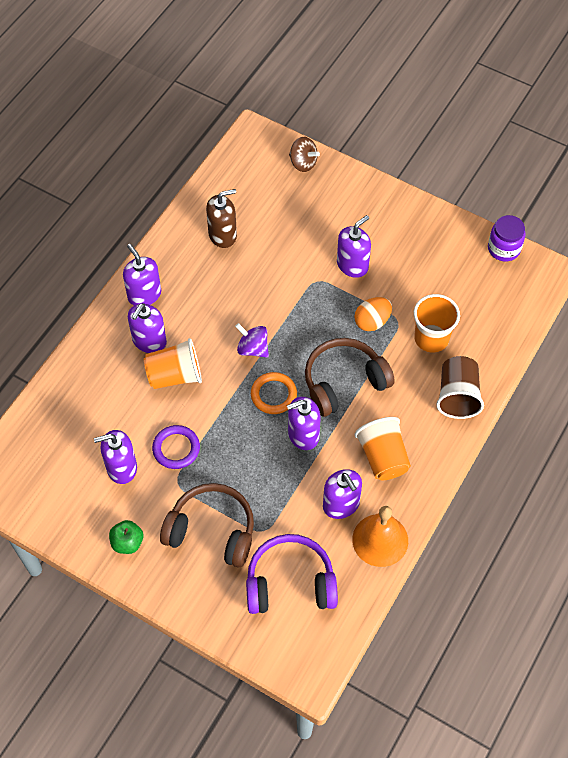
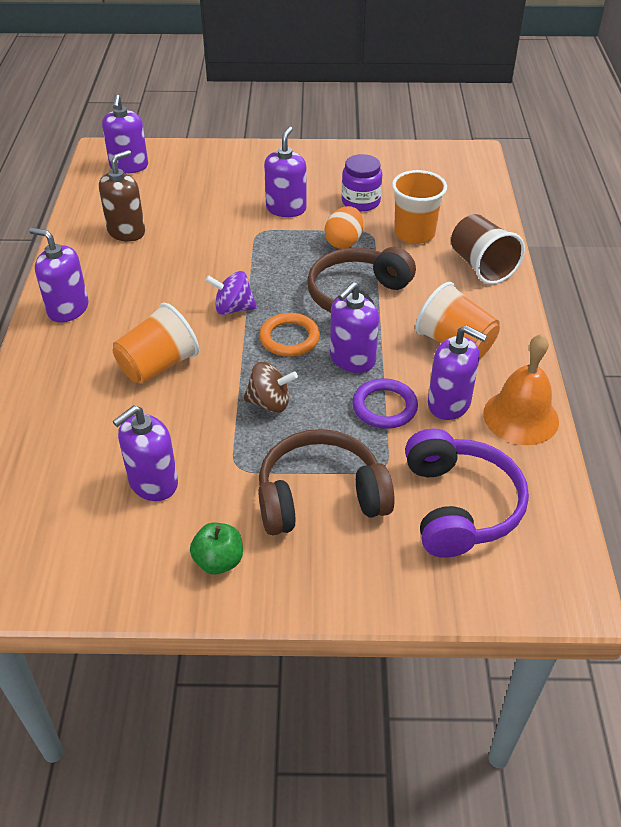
camera: 30 degrees left, 15 degrees down
(149, 341) = (103, 347): purple soap dispenser -> purple soap dispenser (129, 166)
(176, 448) = (211, 433): purple ring -> purple ring (384, 407)
(290, 582) = (459, 506): purple headphones -> purple headphones turned 120 degrees clockwise
(303, 163) = (172, 155): brown spinning top -> brown spinning top (269, 403)
(504, 248) = (420, 151): purple jar -> purple jar (361, 202)

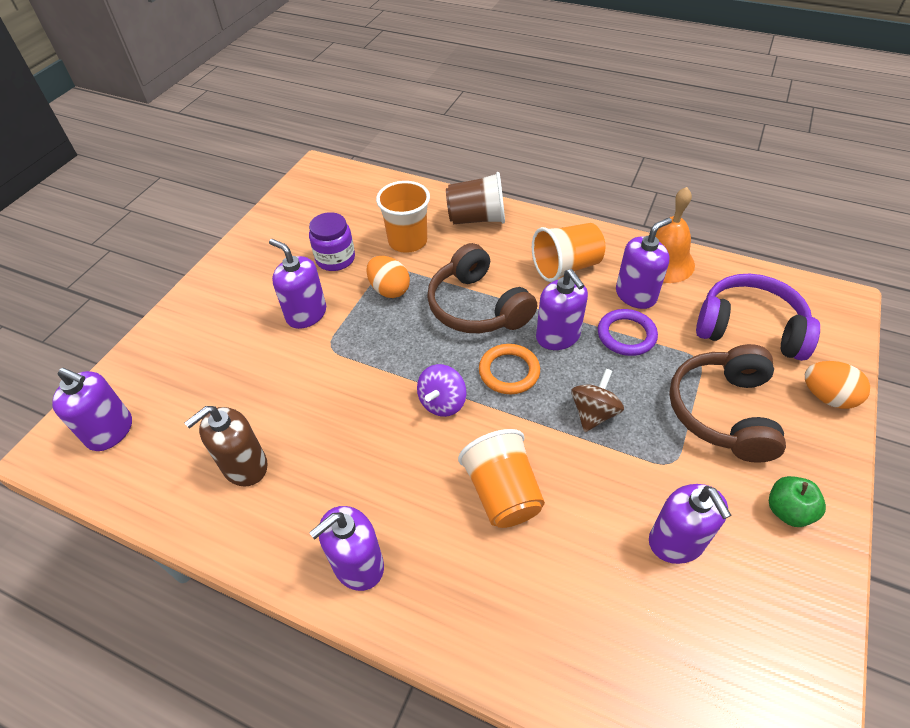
camera: 65 degrees left, 5 degrees up
(126, 231) = (245, 466): brown soap dispenser -> brown soap dispenser turned 105 degrees counterclockwise
(390, 586) = (827, 397): none -> orange egg

